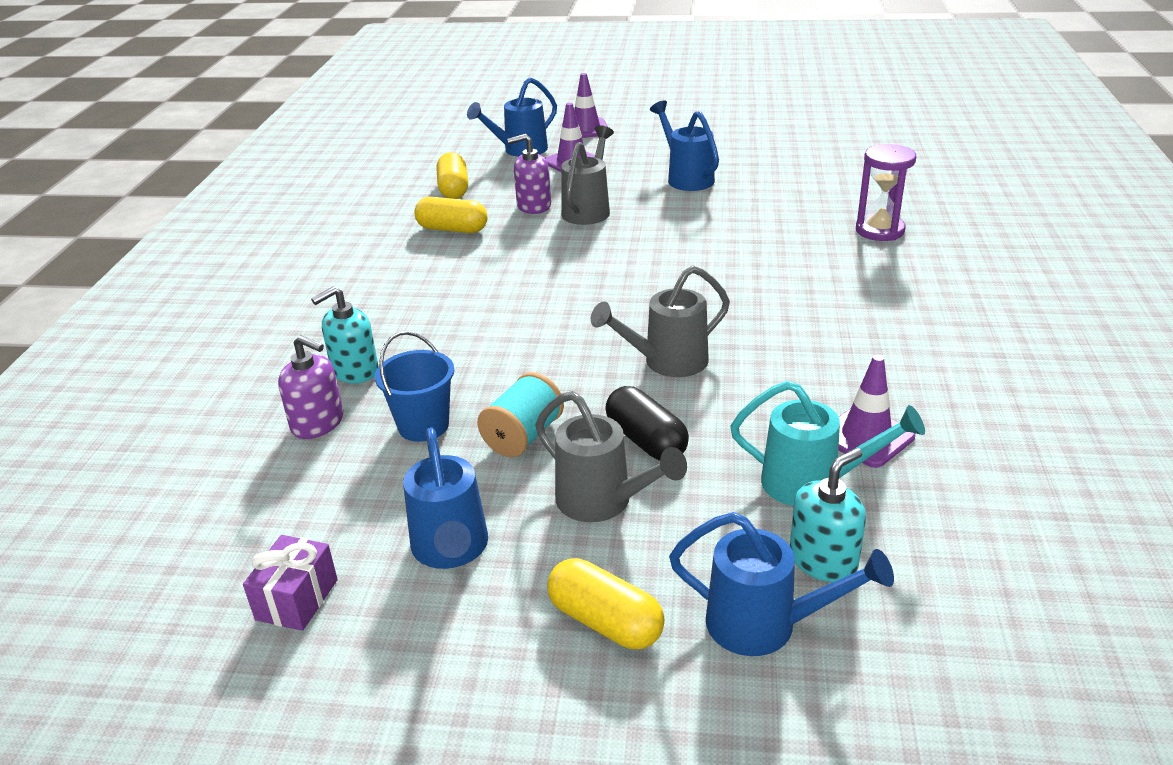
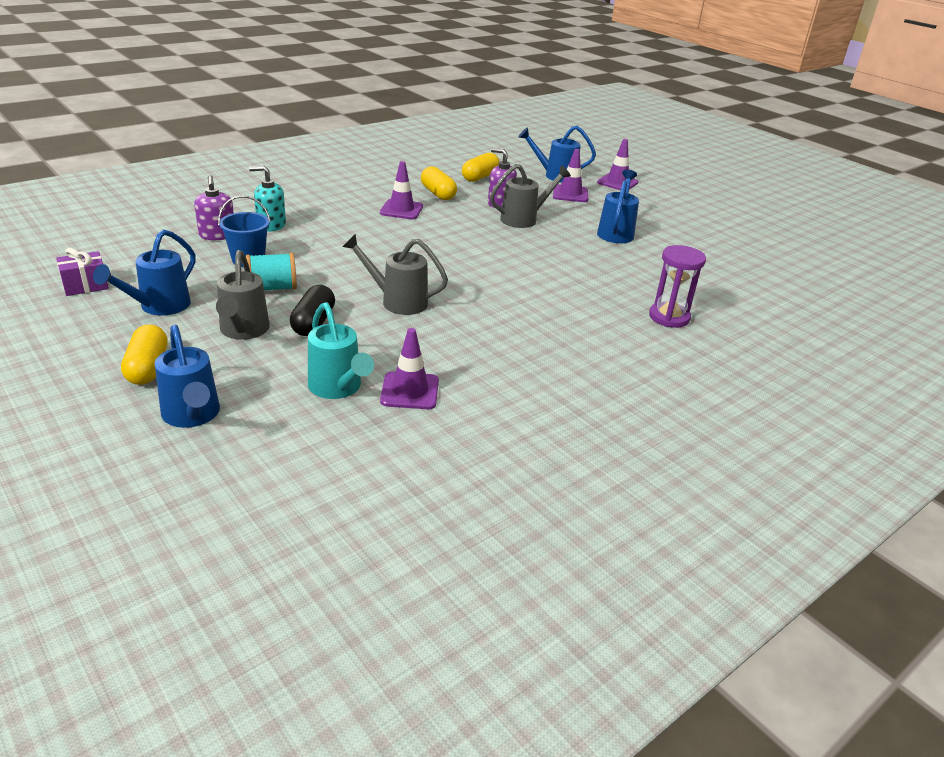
camera: 40 degrees right, 0 degrees up
(456, 268) = (401, 210): none -> purple traffic cone
(823, 560) = (269, 415): turquoise soap dispenser -> none

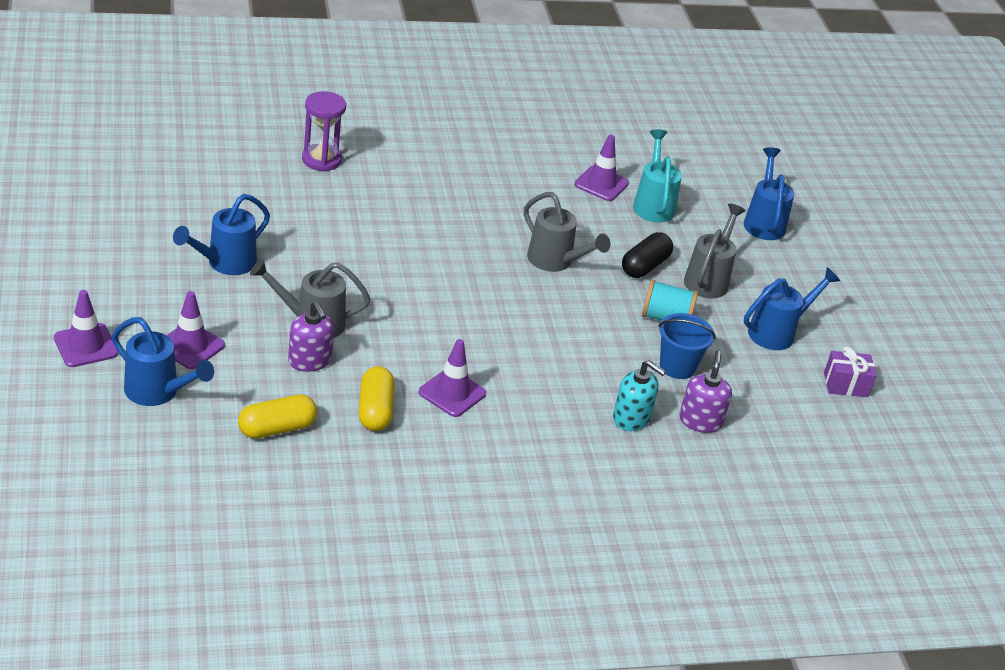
camera: 155 degrees left, 5 degrees up
(147, 368) = (792, 271): yellow capsule -> none

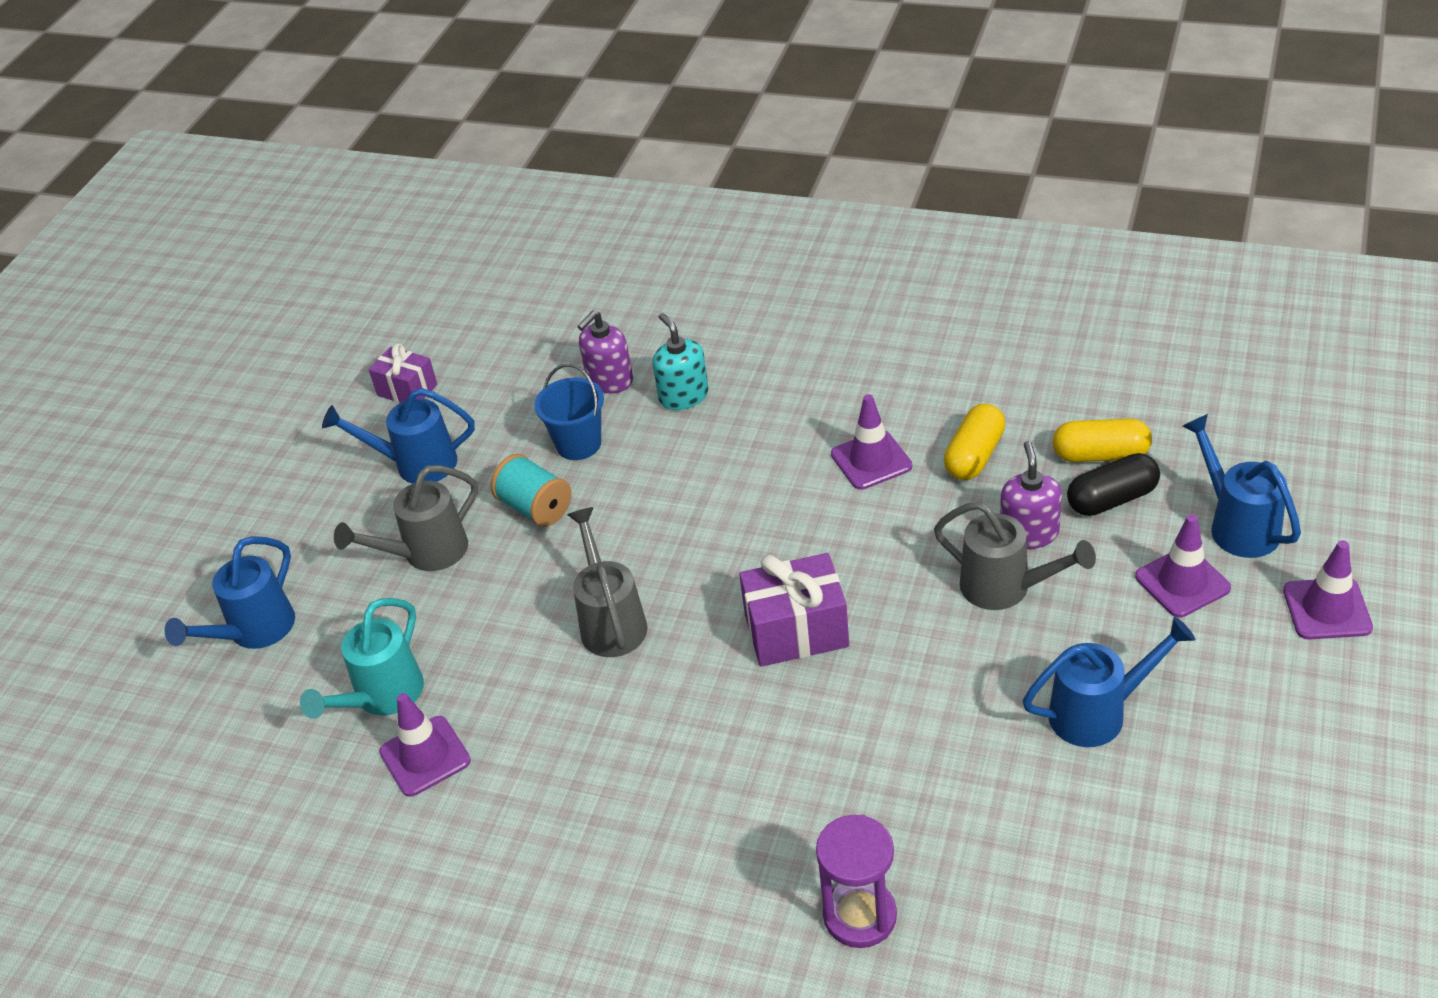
camera: 140 degrees left, 5 degrees up
(435, 275) = (796, 631): none -> purple gift
(645, 266) = (493, 590): black capsule -> black capsule (1112, 499)

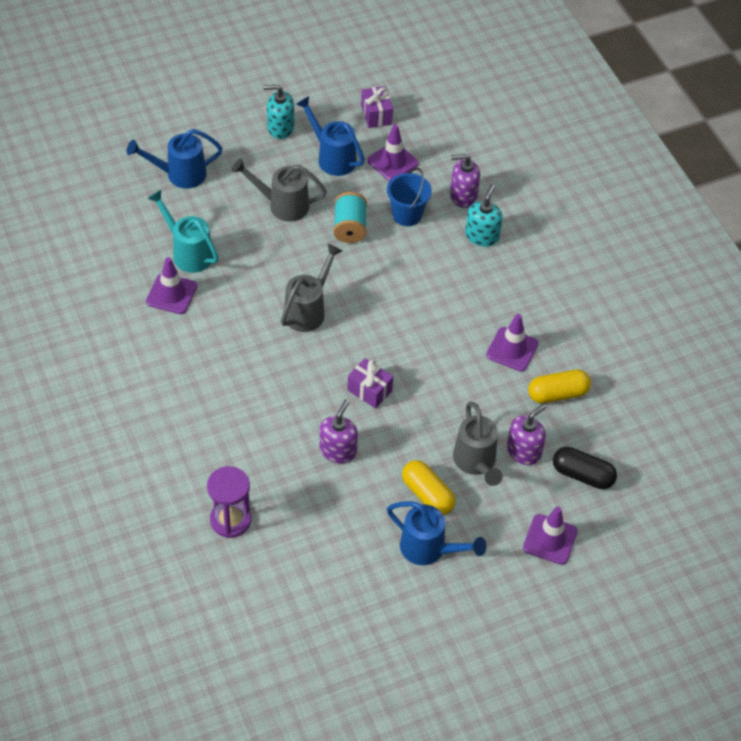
camera: 40 degrees right, 10 degrees up
(313, 488) = (280, 127): none -> turquoise soap dispenser
(383, 696) = (188, 253): turquoise watering can -> turquoise watering can turned 60 degrees clockwise
(796, 631) = (369, 390): purple gift -> purple gift, size x0.64
(857, 719) = (338, 450): none -> purple soap dispenser
(1100, 455) = (611, 451): yellow capsule -> yellow capsule (427, 494)
(1238, 525) = (615, 544): blue watering can -> none
(1327, 609) = (589, 615): purple traffic cone -> purple traffic cone (392, 162)

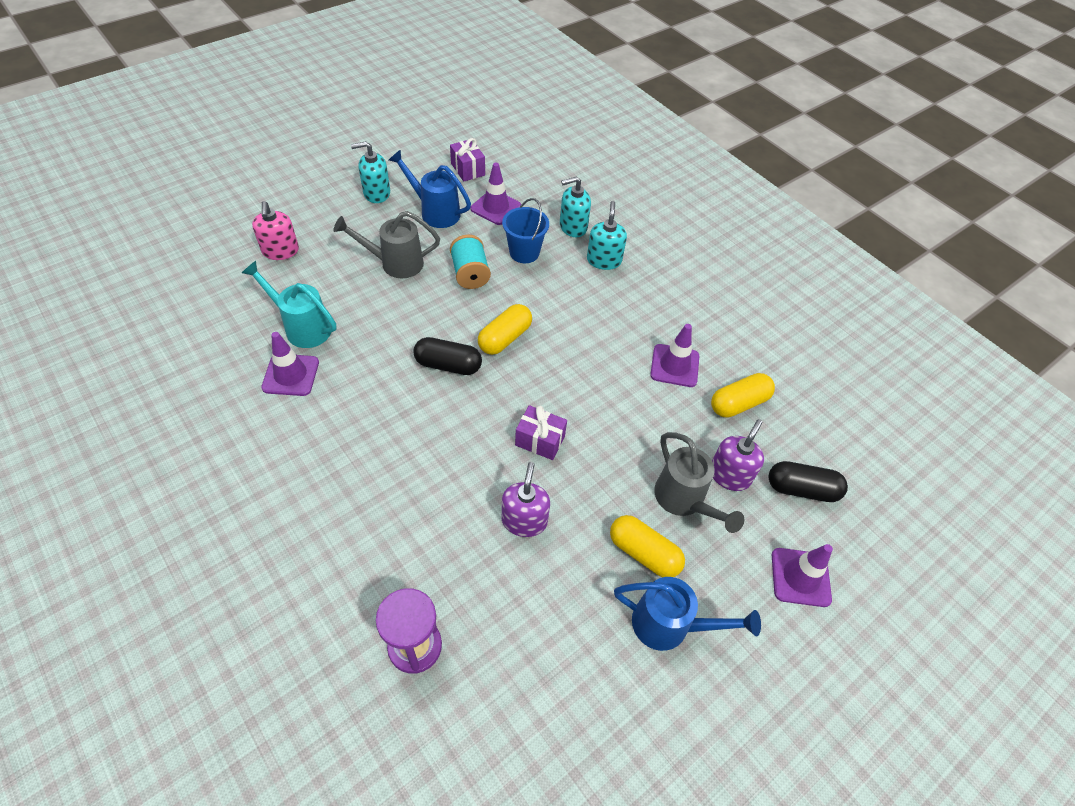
camera: 15 degrees left, 0 degrees up
(180, 174) = (280, 251): blue watering can -> pink soap dispenser
(308, 310) = (448, 365): grey watering can -> black capsule
(365, 295) = (505, 338): none -> yellow capsule
(463, 196) = (573, 227): purple soap dispenser -> turquoise soap dispenser

